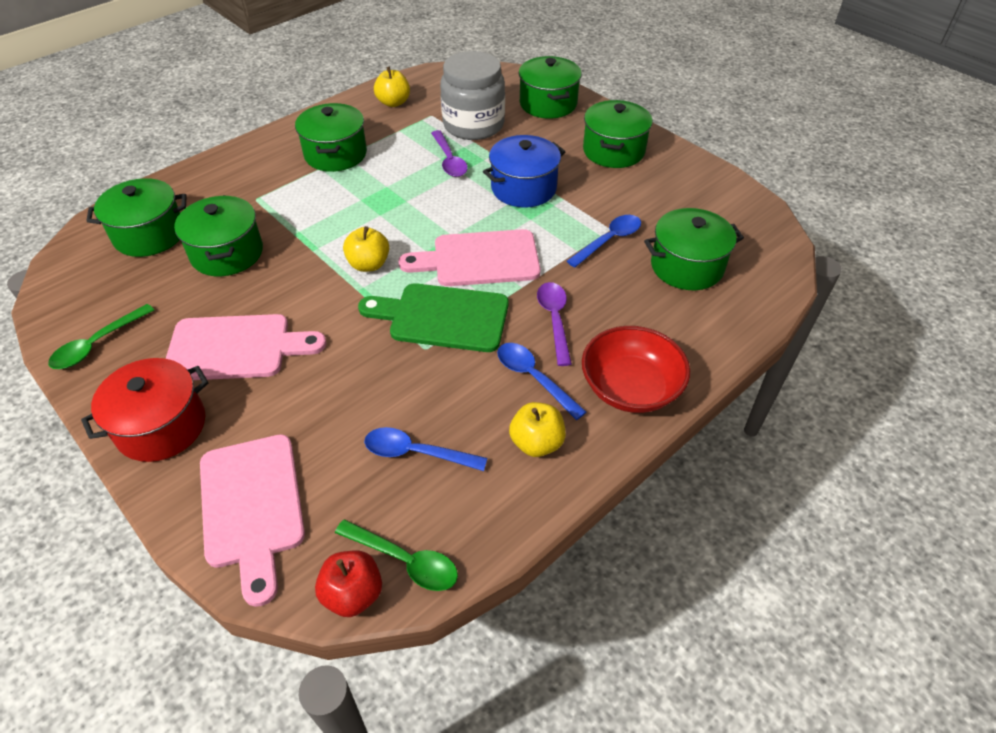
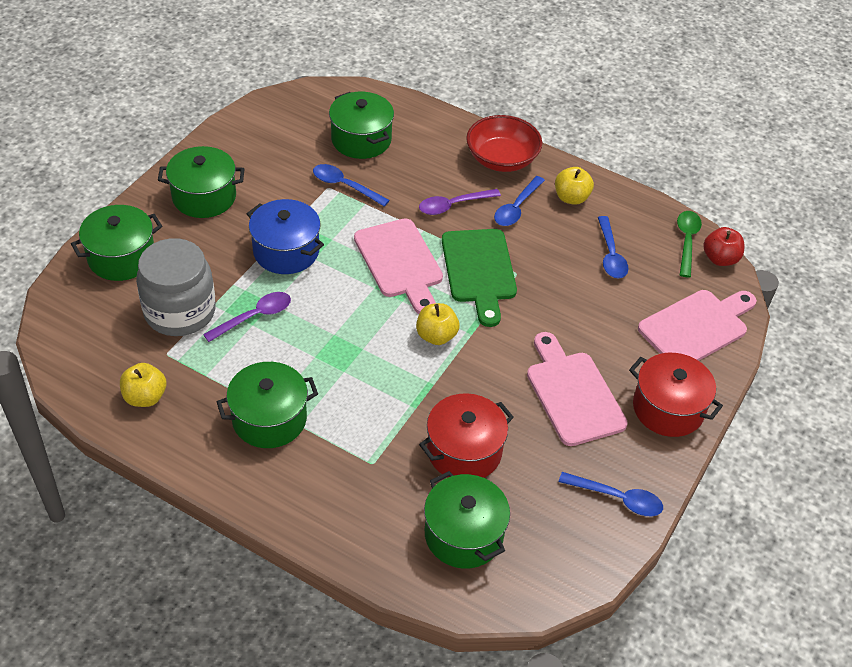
camera: 110 degrees left, 0 degrees up
(97, 344) = (617, 498): green spoon -> blue spoon
(227, 253) = (464, 451): green pot -> red pot

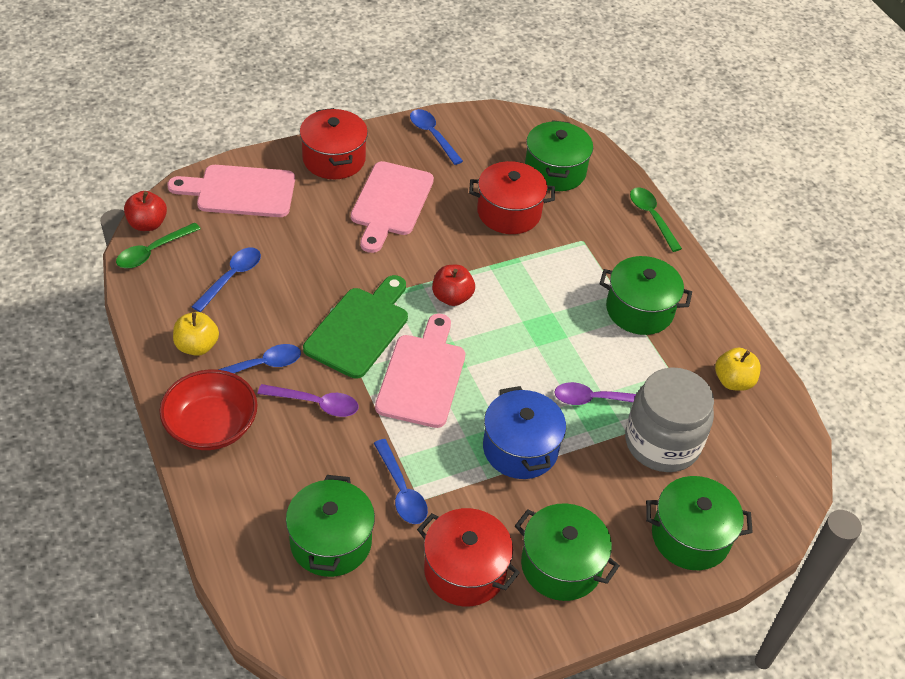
camera: 145 degrees left, 0 degrees up
(265, 165) = (465, 571): none -> red pot
(324, 537) = (651, 217): none -> green spoon
(436, 336) = (452, 297): yellow apple -> red apple

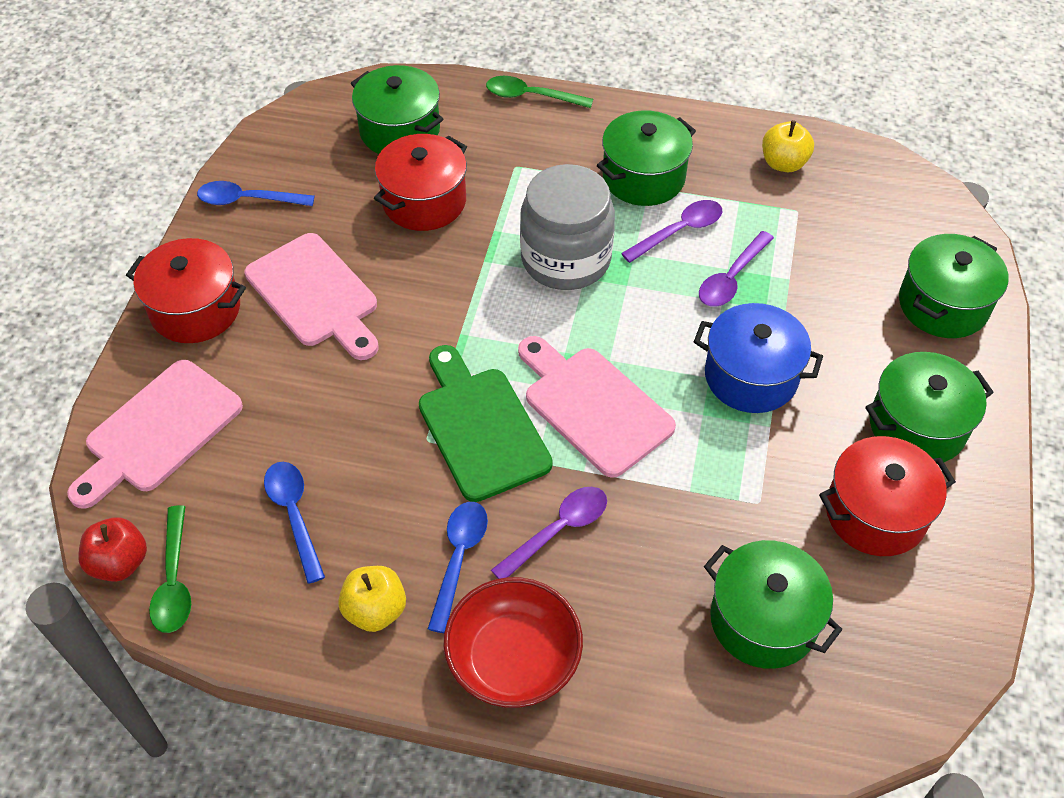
camera: 50 degrees left, 5 degrees up
(401, 490) = (736, 513): blue spoon -> none
(452, 297) = (503, 318): red apple -> none
(610, 351) = (679, 231): none -> purple spoon
(662, 443) = (820, 259): grey jar -> grey jar (566, 259)

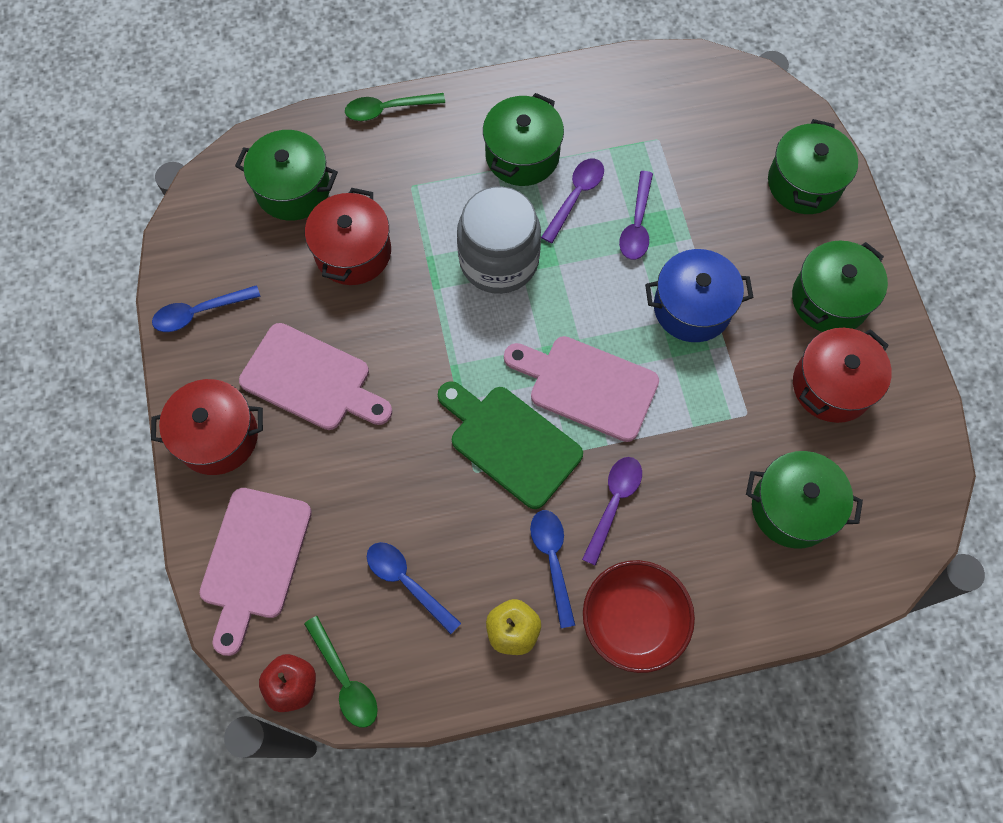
camera: 25 degrees left, 15 degrees up
(783, 163) = (627, 97): yellow apple -> none

